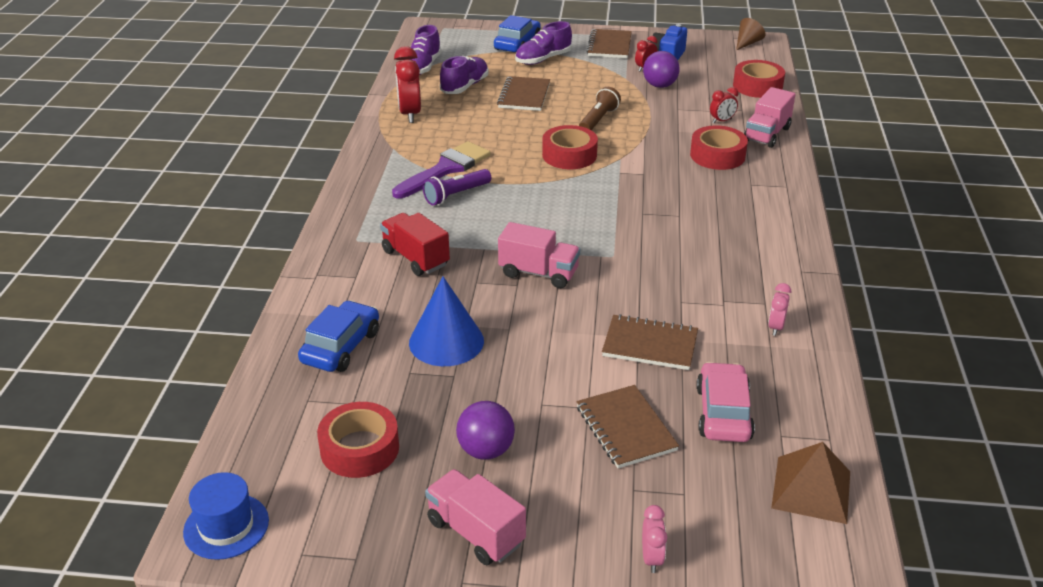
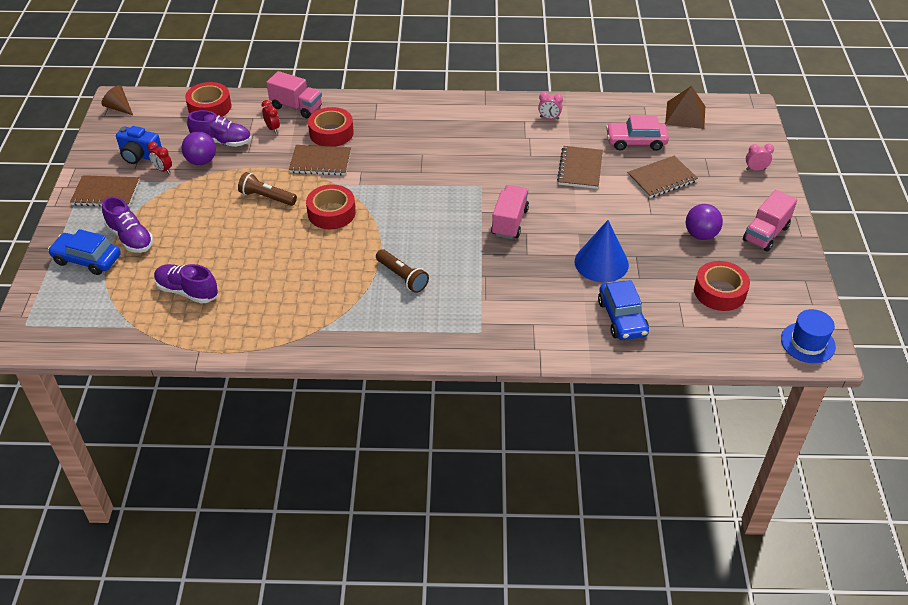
camera: 95 degrees left, 10 degrees up
(341, 347) = (622, 318): blue car -> blue car turned 120 degrees counterclockwise
(410, 114) = (247, 326): red clock -> none
(415, 258) = (501, 291): red truck -> none
(422, 67) = (133, 330): purple shoe -> purple shoe (222, 141)
(445, 169) = (358, 288): purple brush -> none
(456, 195) = (402, 277): purple flashlight -> brown flashlight
(524, 96) = (213, 247): brown notebook -> brown notebook (320, 162)

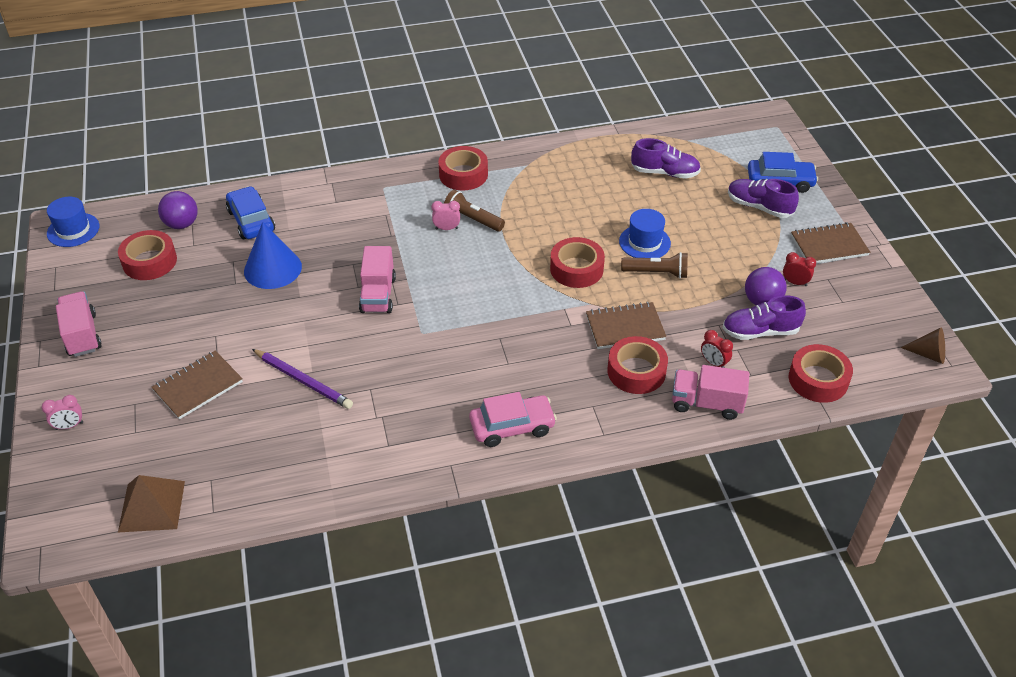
camera: 165 degrees right, 0 degrees up
(140, 156) = (836, 294): blue camera -> none
(258, 225) = (644, 242): none -> blue hat
(392, 330) = (463, 174): none -> red tape
(549, 118) = (353, 457): pink clock -> pink clock (446, 228)
(580, 169) = (303, 380): brown notebook -> purple pencil
(635, 142) = (229, 440): pink car -> pink car (512, 427)
(700, 235) = (159, 320): purple ball -> purple ball (182, 224)
(765, 234) = (82, 335): pink truck -> pink truck turned 45 degrees counterclockwise

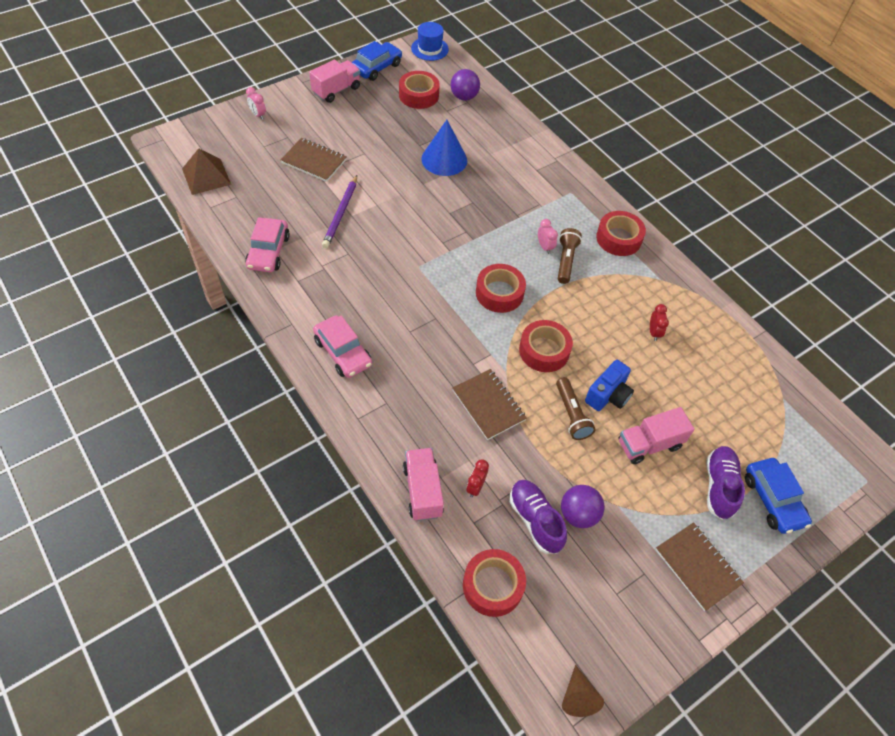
camera: 65 degrees right, 10 degrees up
(251, 221) = (488, 131): blue car -> blue car (377, 67)
(326, 464) = (268, 252): none -> pink car
(378, 295) = (447, 227): pink truck -> pink truck (649, 444)
(636, 371) = (439, 426): red tape -> red tape (499, 293)
(644, 242) = (608, 395): blue hat -> blue camera
(664, 173) = (719, 390): purple shoe -> none
(795, 282) = (621, 541): red clock -> red clock (654, 332)

